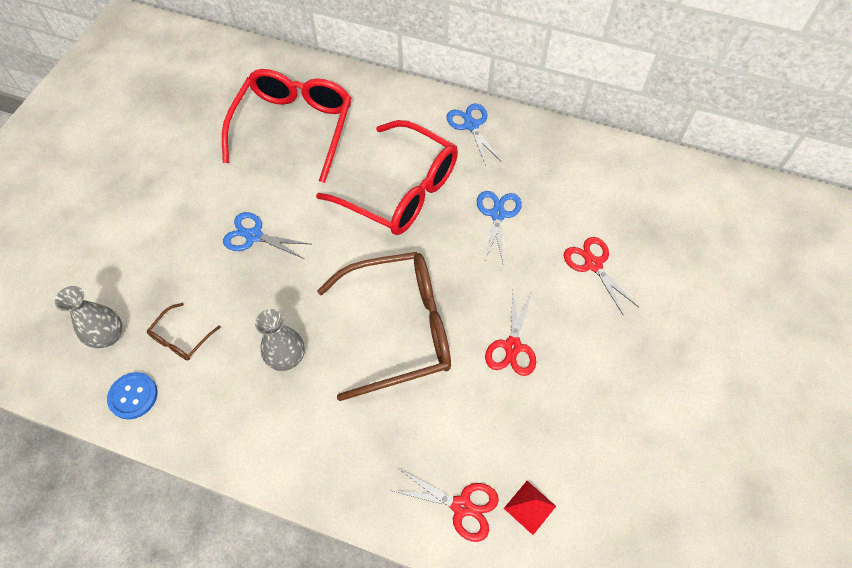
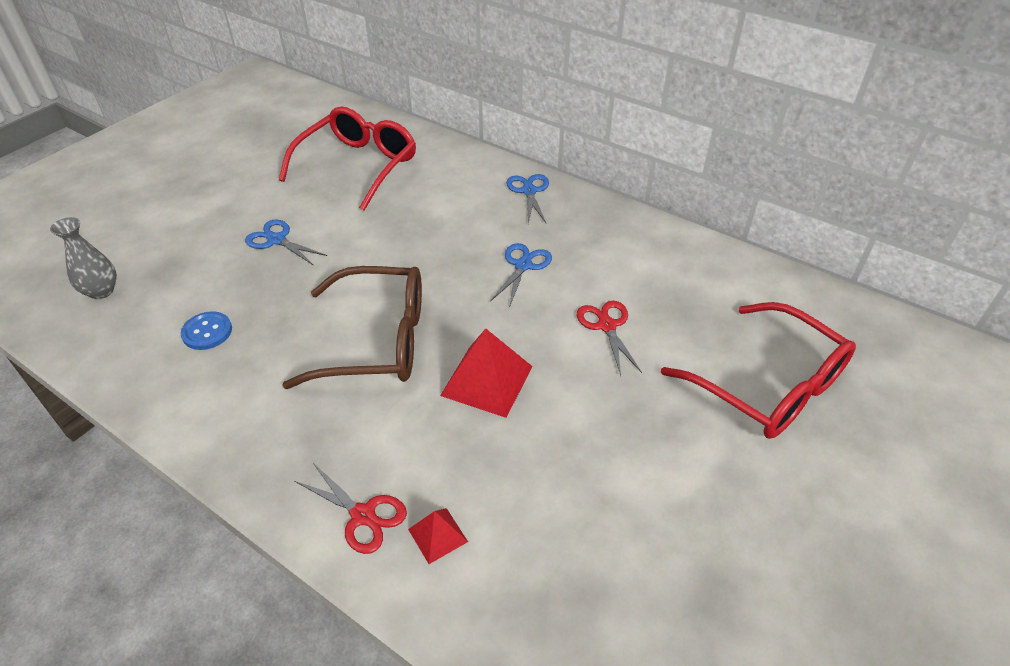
camera: 15 degrees right, 15 degrees down
(133, 396) = (94, 343): blue button -> blue button (207, 332)
(181, 339) = (165, 307): brown glasses -> none
(287, 357) = (254, 342): grey vase -> none
(401, 190) = (435, 230): red glasses -> red glasses (769, 386)
(512, 346) = (487, 380): red scissors -> red pyramid

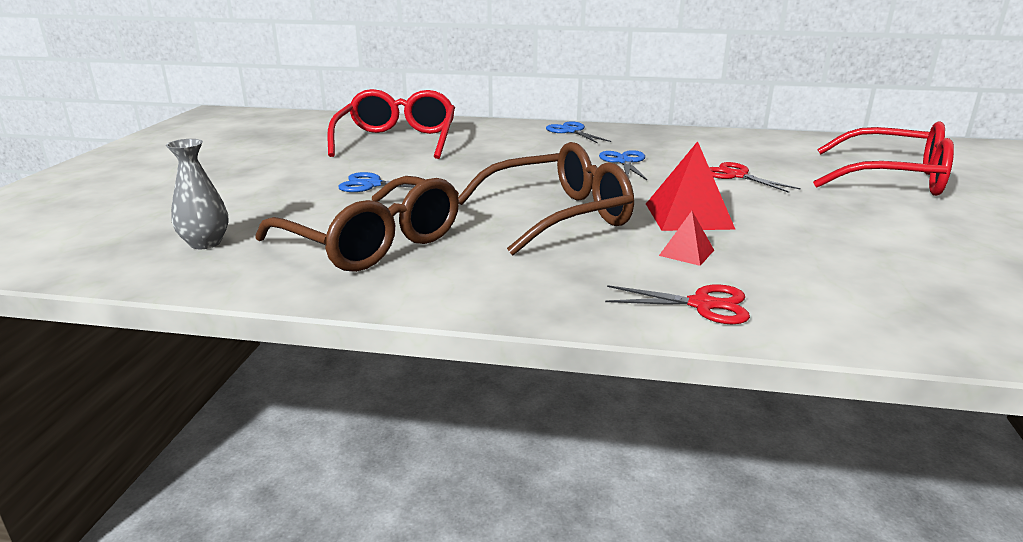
camera: 25 degrees left, 20 degrees down
(207, 332) = (373, 243): blue button -> brown glasses
(437, 535) = (785, 298): red pyramid -> red pyramid (686, 253)

